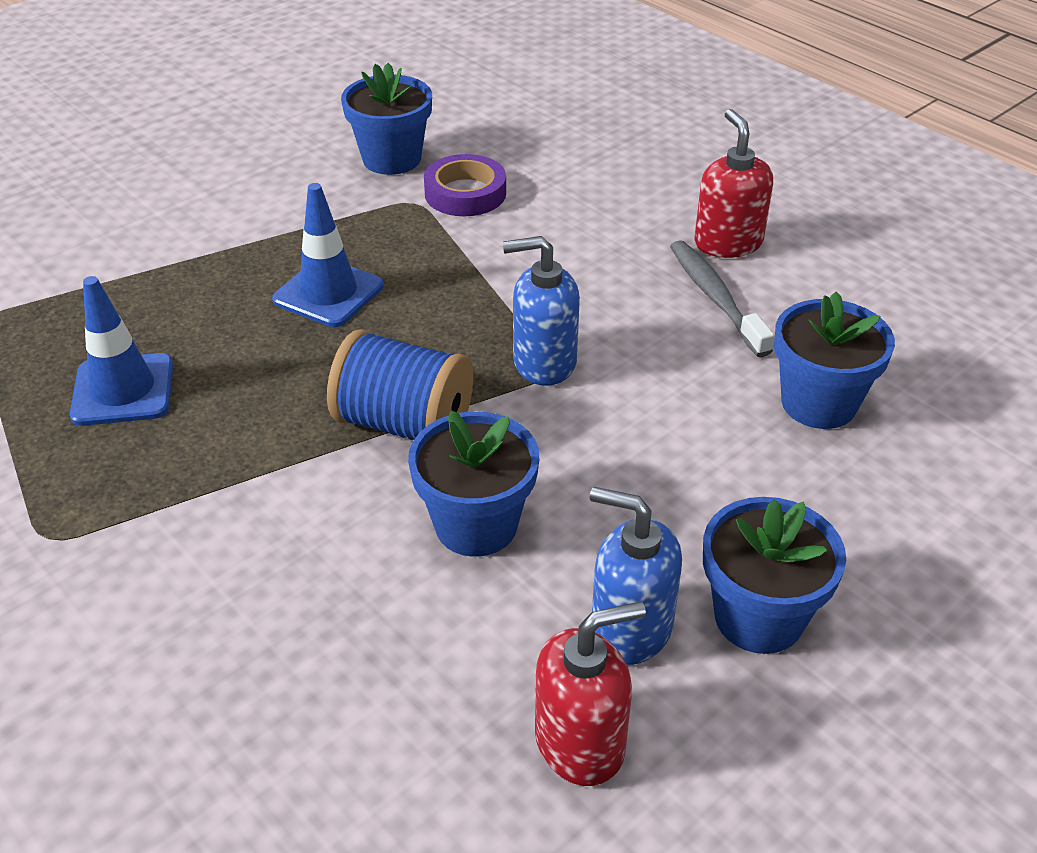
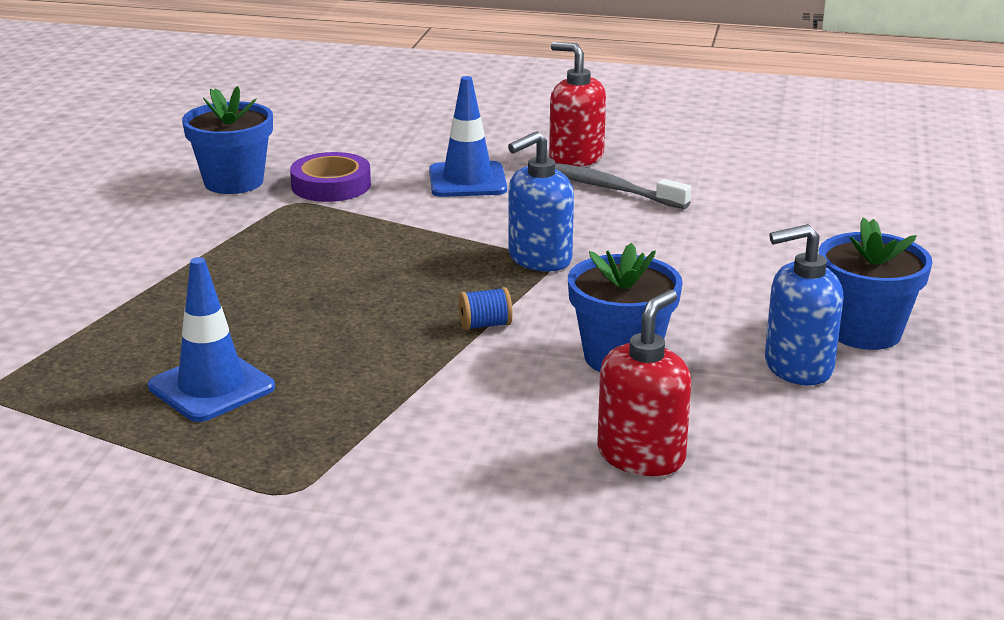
camera: 35 degrees left, 15 degrees down
(328, 293) = (305, 274): blue traffic cone -> blue traffic cone (467, 180)
(404, 424) = (485, 325): blue spool -> blue spool, size x0.43
(580, 742) = (847, 430): red soap dispenser -> red soap dispenser (641, 456)
(818, 403) = (754, 220): blue flower pot -> none

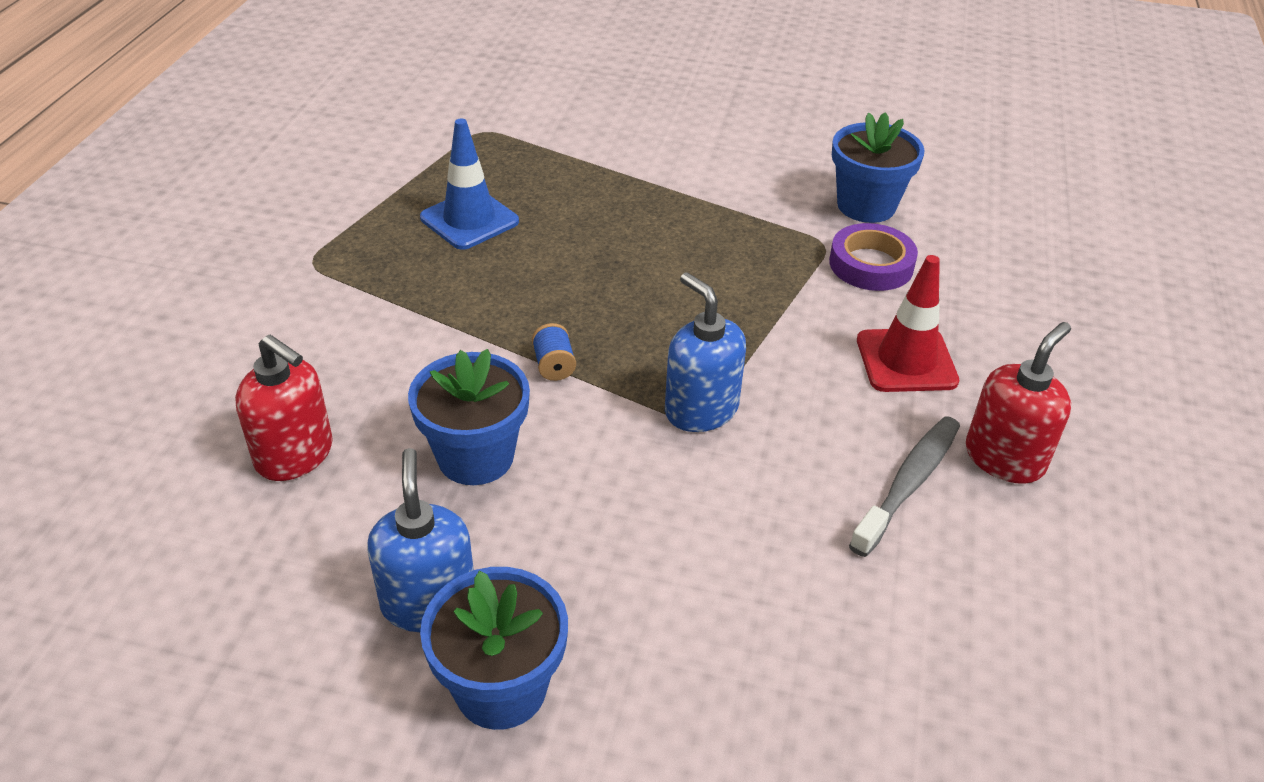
camera: 90 degrees right, 15 degrees up
(467, 180) = (906, 361): blue traffic cone -> red traffic cone

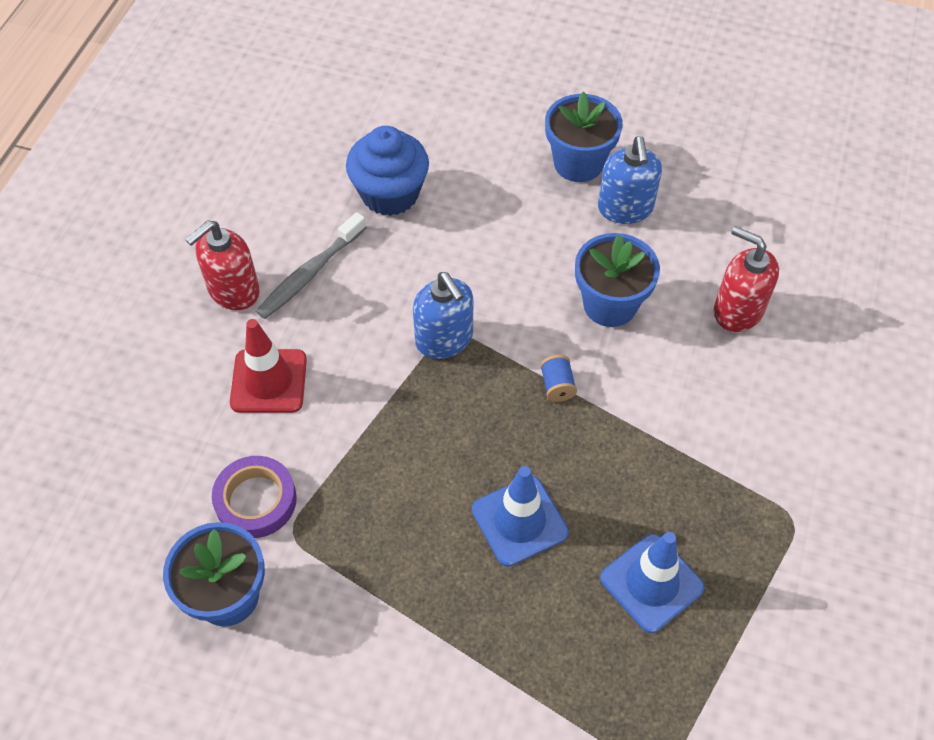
camera: 175 degrees left, 15 degrees up
(597, 256) = (519, 521): none -> blue traffic cone
(828, 613) = (390, 194): none -> blue cupcake

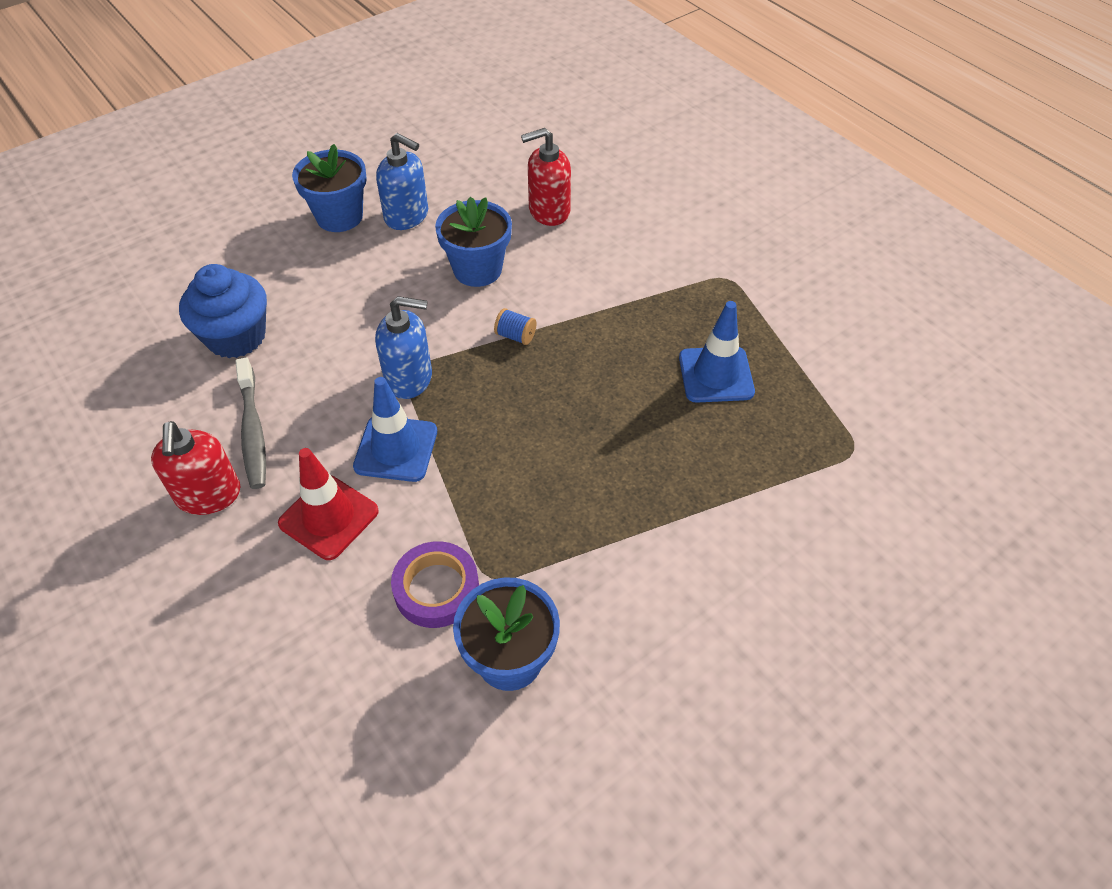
camera: 55 degrees left, 5 degrees down
(519, 521) = (607, 421): blue traffic cone -> blue traffic cone (396, 449)

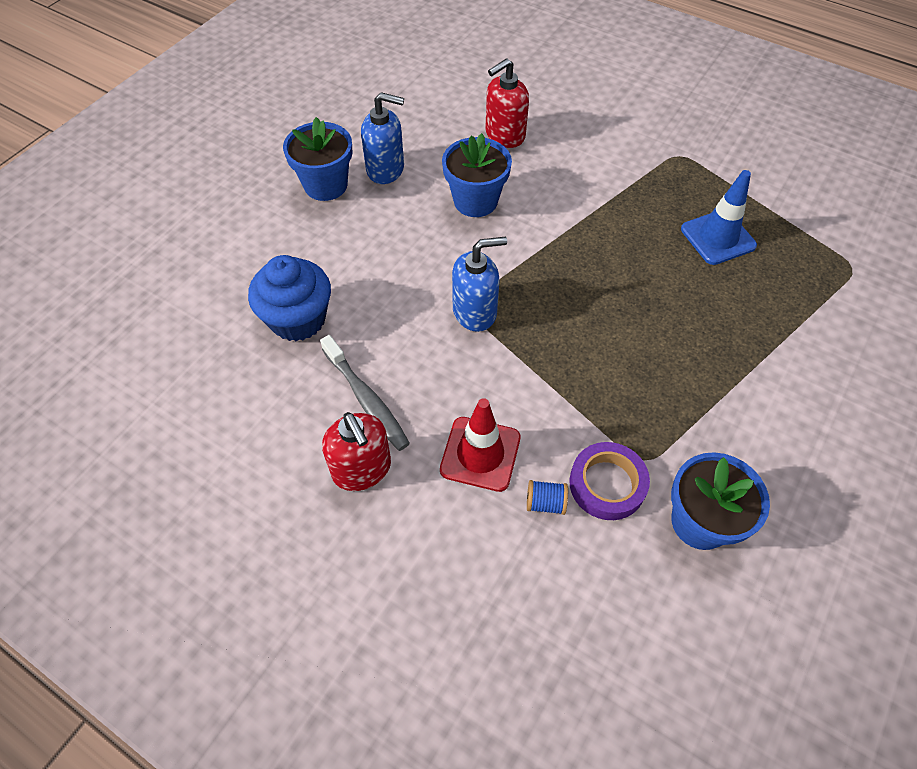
camera: 20 degrees left, 5 degrees up
(396, 449) = (501, 376): blue traffic cone -> none
(515, 336) = (542, 250): blue spool -> blue spool (545, 503)

